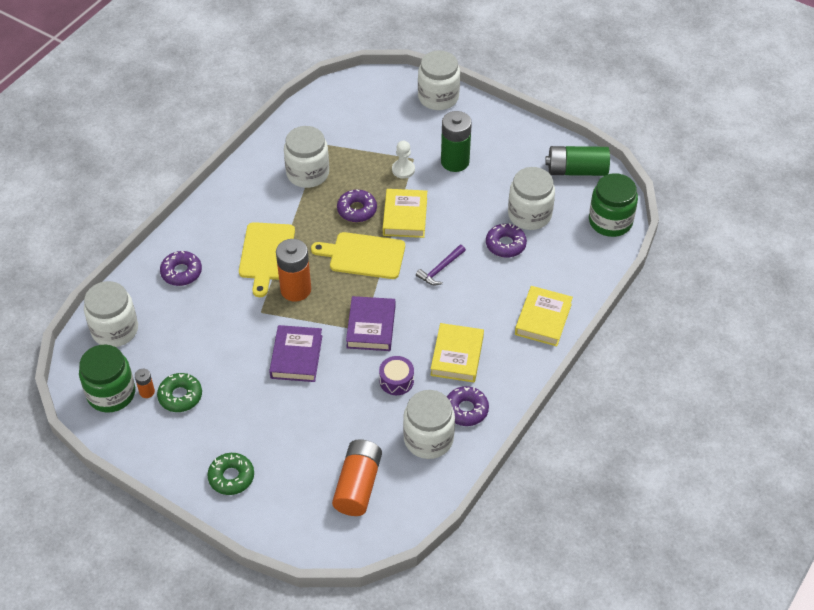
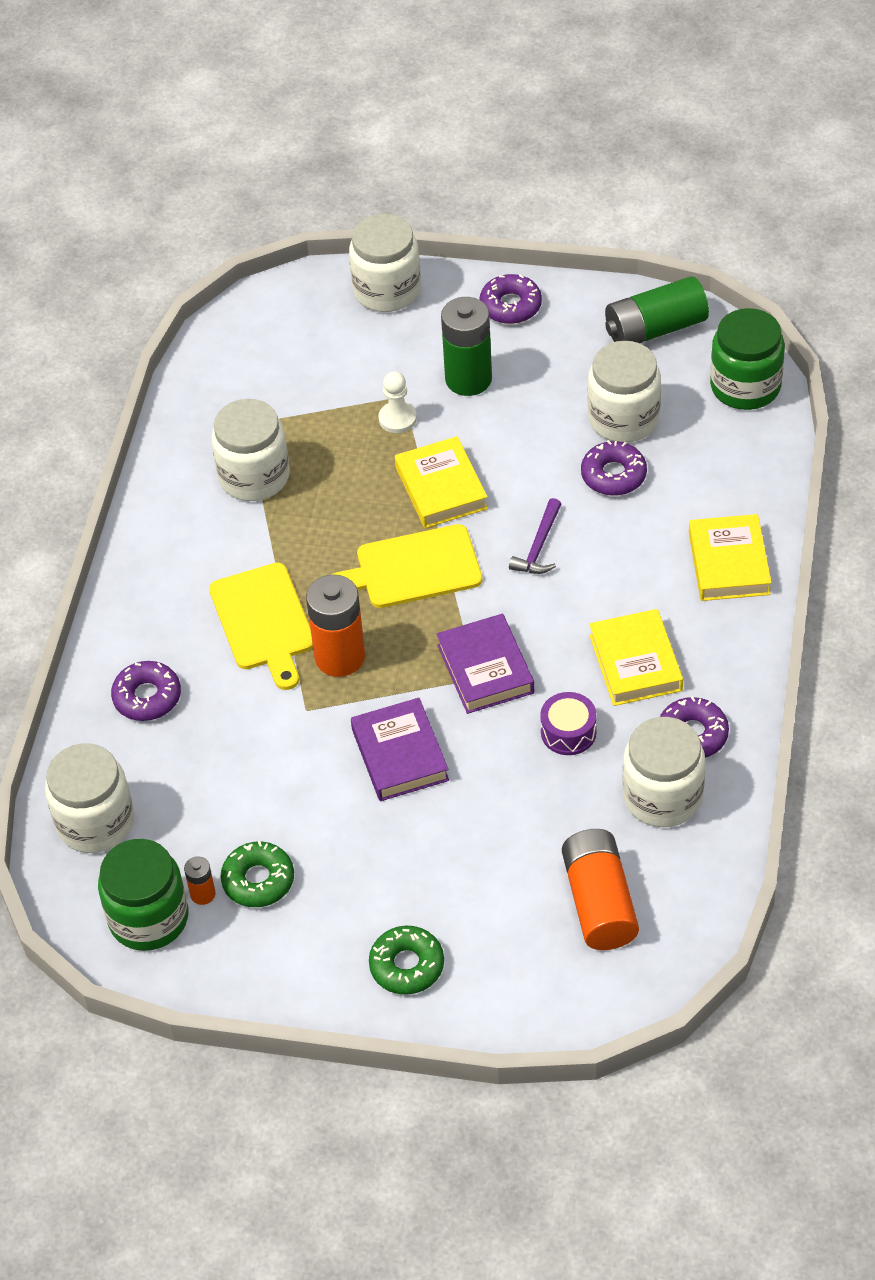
camera: 20 degrees left, 0 degrees up
(357, 210) = (362, 504): purple donut -> purple donut (510, 306)

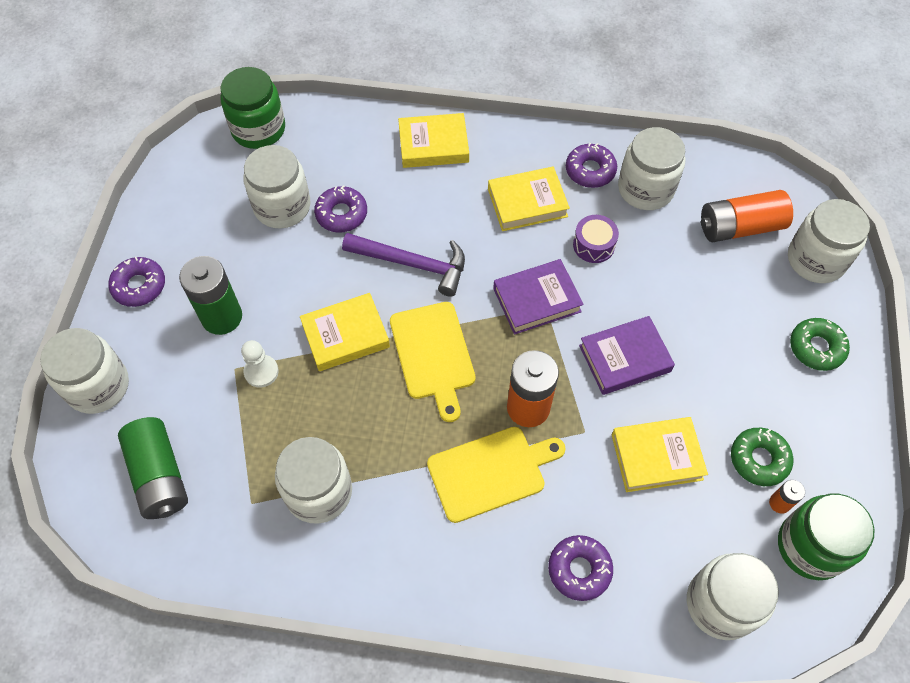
camera: 95 degrees left, 10 degrees up
(269, 777) = (657, 457): none -> yellow book
(538, 546) = (412, 264): purple hammer -> purple hammer, size x1.64
(545, 987) = (816, 260): none -> white jar
(655, 329) = (186, 184): green battery -> green battery (159, 476)

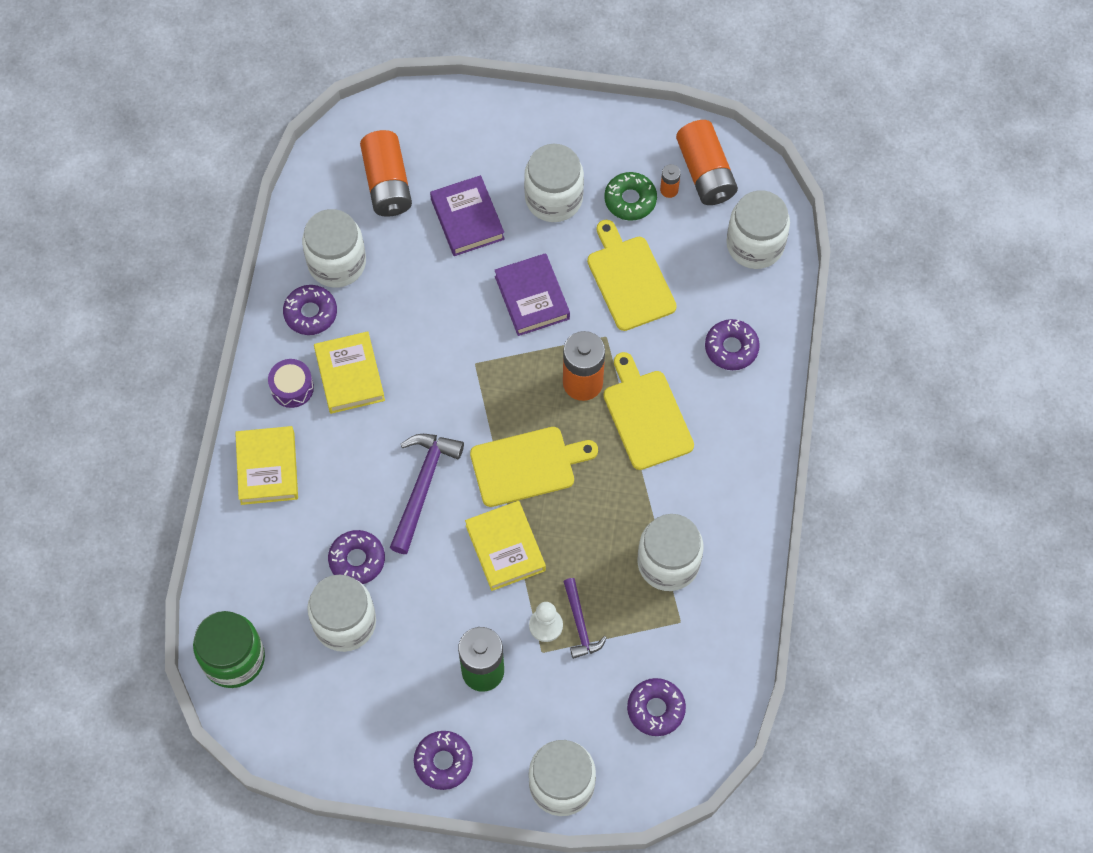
camera: 90 degrees left, 5 degrees up
(159, 476) = (656, 709): green battery -> purple donut
(259, 403) = (580, 624): none -> purple hammer
(537, 300) = (467, 371): purple book -> purple book (467, 219)
(594, 245) = (404, 316): purple drum -> purple drum (292, 388)
(657, 457) = (629, 279): yellow book -> yellow cutting board
(811, 546) = (705, 172): green jar -> orange battery
(816, 260) = (427, 124): white jar -> white jar (553, 198)
(816, 348) = (521, 139): green donut -> none

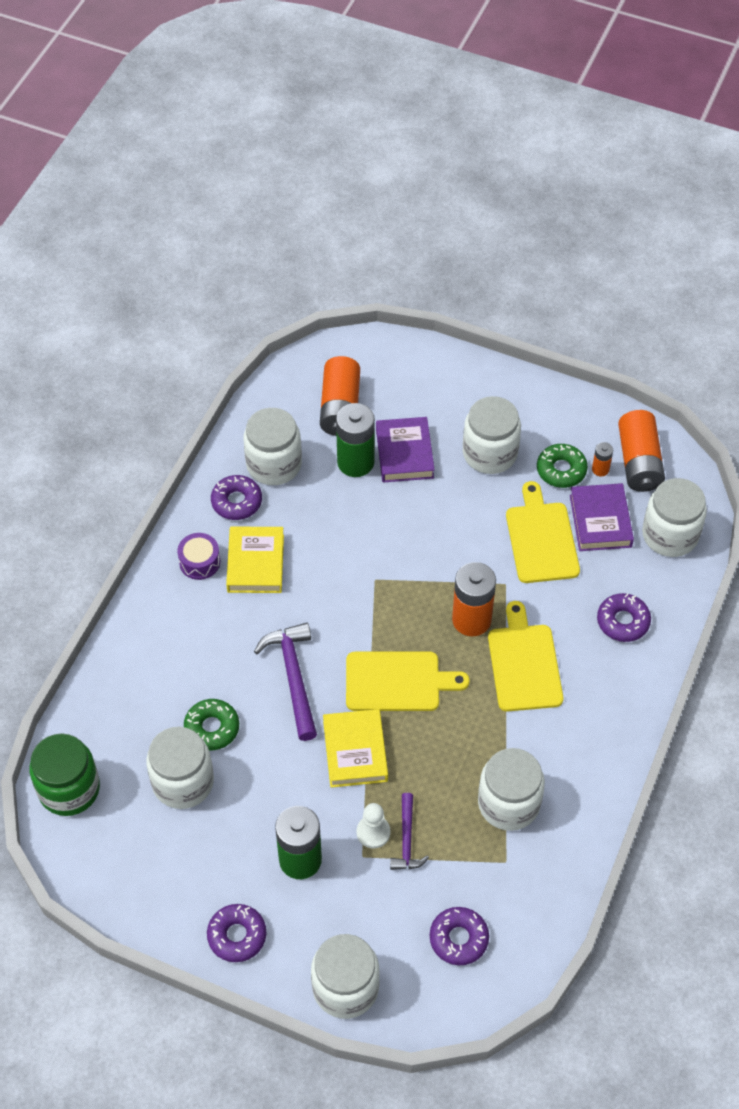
camera: 15 degrees right, 10 degrees down
(267, 468) = (155, 626): yellow book -> none
(357, 560) = (212, 728): purple donut -> green donut
(420, 241) = (355, 462): none -> green battery
(423, 486) = (294, 677): purple hammer -> purple hammer turned 45 degrees counterclockwise
(532, 298) = (445, 534): purple book -> purple book (600, 521)

